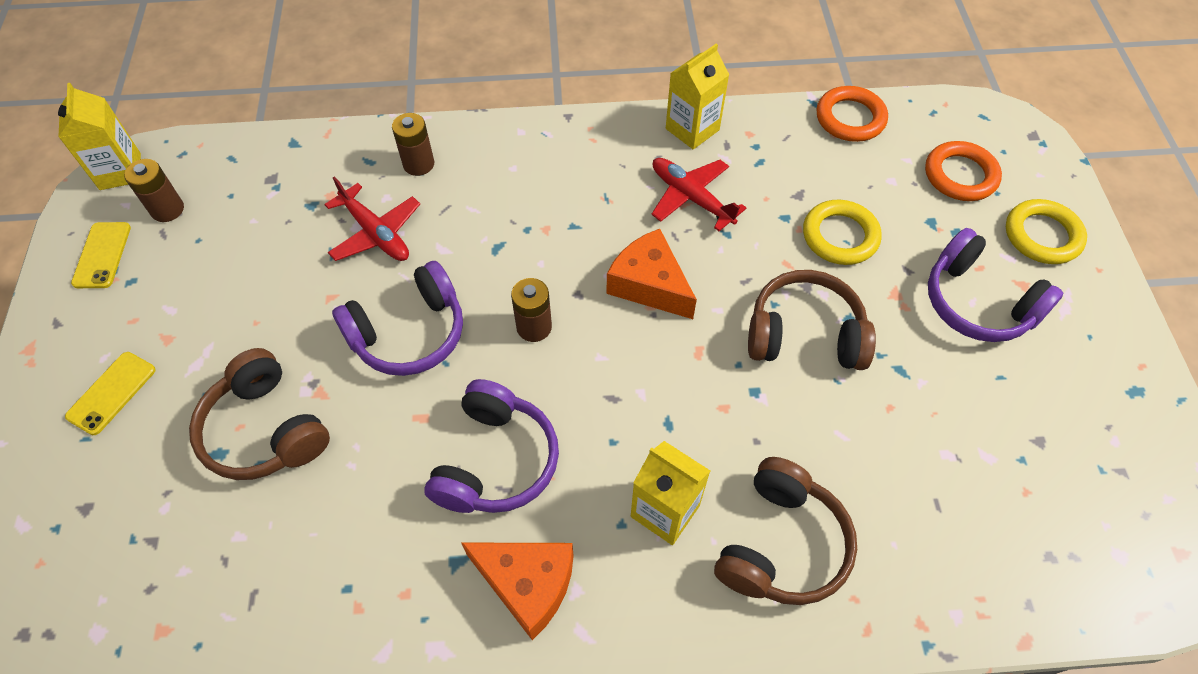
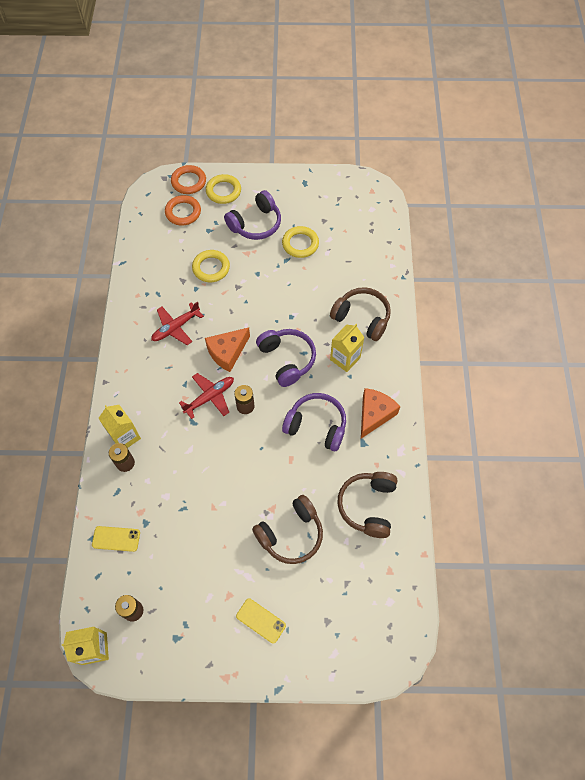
camera: 85 degrees left, 5 degrees up
(102, 255) = (162, 646): yellow phone -> yellow phone (116, 538)
(375, 233) = (172, 485): red plane -> red plane (210, 397)
(409, 333) = (241, 466): purple headphones -> purple headphones (287, 359)
(692, 129) = (128, 321): yellow carton -> yellow carton (125, 437)
(804, 335) = (264, 292): brown headphones -> brown headphones (368, 506)
(850, 118) = (136, 249): orange ring -> orange ring (188, 182)
(953, 395) = (300, 244): none -> yellow ring

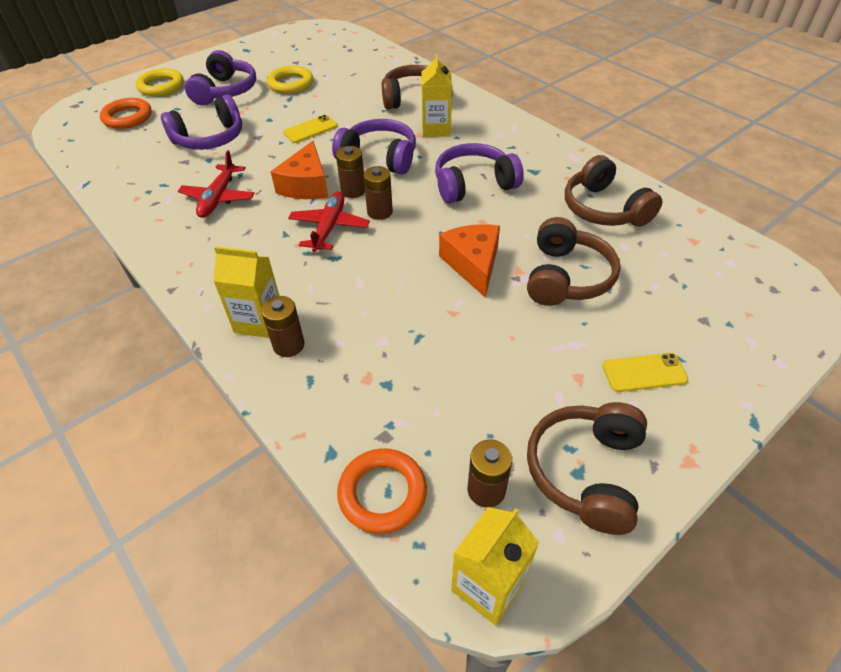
camera: 40 degrees left, 15 degrees down
(116, 538) = (366, 429): yellow phone -> yellow phone (310, 129)
(179, 641) = (586, 472): none -> brown headphones
(188, 182) = (110, 96): orange ring -> orange ring (382, 493)
(211, 268) = (210, 138): yellow ring -> purple headphones
(247, 377) = (353, 191): none -> brown battery
(374, 414) = (516, 148): orange cheese -> orange cheese (473, 264)

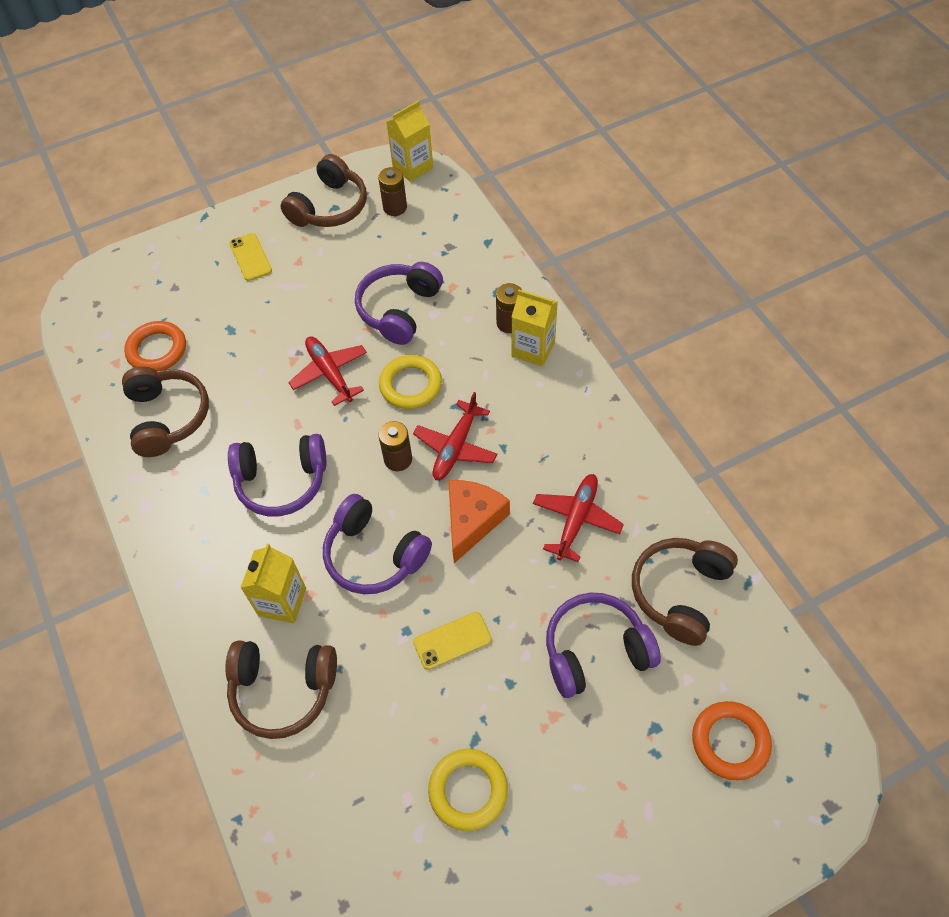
camera: 165 degrees left, 10 degrees up
(161, 86) = (693, 839): yellow ring -> yellow ring (410, 385)
(225, 91) = (579, 792): purple headphones -> purple headphones (399, 310)
(353, 191) = (419, 499): brown battery -> none
(382, 493) = (459, 215): orange ring -> orange ring (157, 350)
(473, 264) = (330, 373): orange cheese -> red plane
(566, 277) = (255, 345): brown headphones -> brown headphones (680, 593)
(644, 372) = (250, 257): yellow phone -> yellow phone turned 60 degrees clockwise

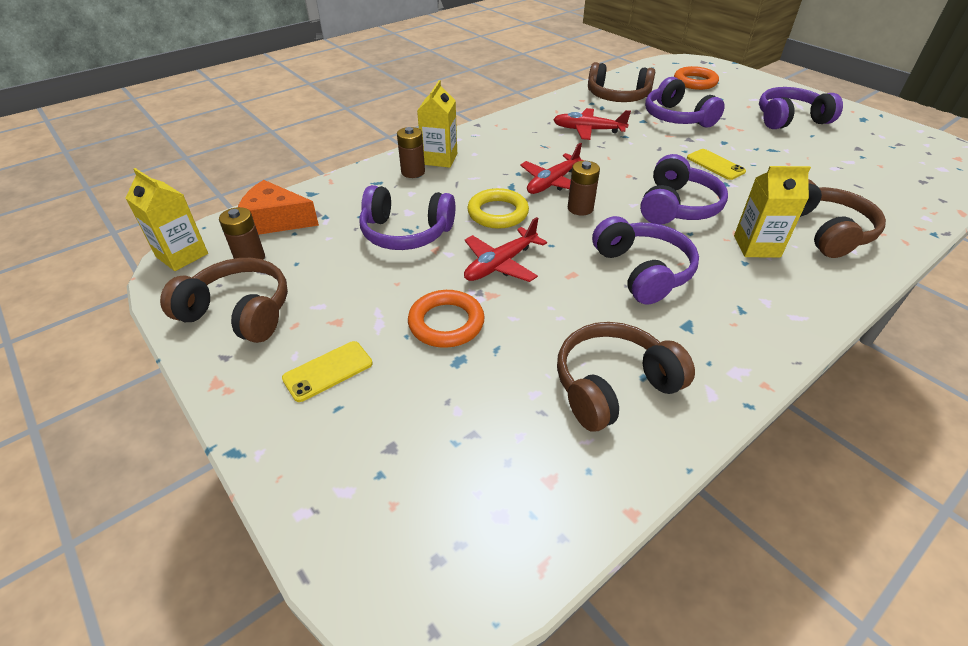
camera: 105 degrees left, 15 degrees down
(157, 350) = (512, 432): orange ring -> orange ring (446, 323)
(456, 447) = (553, 182): red plane -> red plane turned 120 degrees clockwise
(468, 790) = (805, 148): yellow ring -> none
(472, 521) = (616, 168): orange cheese -> orange cheese (276, 221)
(562, 826) = (790, 119): none -> purple headphones

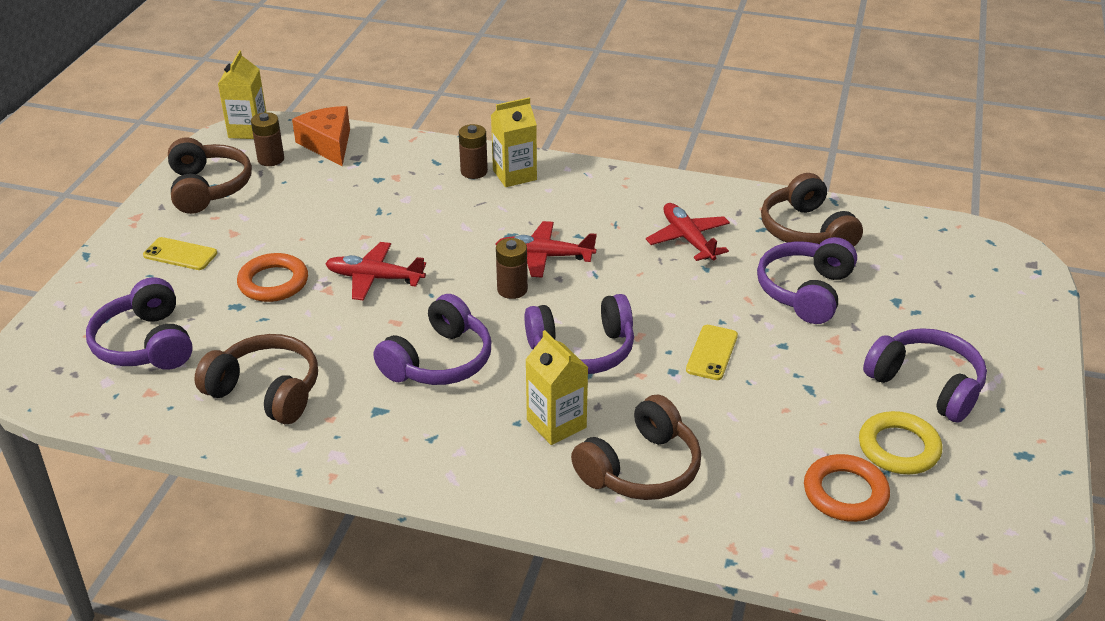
camera: 55 degrees right, 5 degrees down
(406, 233) = (373, 212): purple headphones -> purple headphones (146, 344)
(498, 213) = (453, 245): yellow ring -> yellow ring (898, 448)
(695, 82) = (943, 276): orange ring -> orange ring (845, 493)

